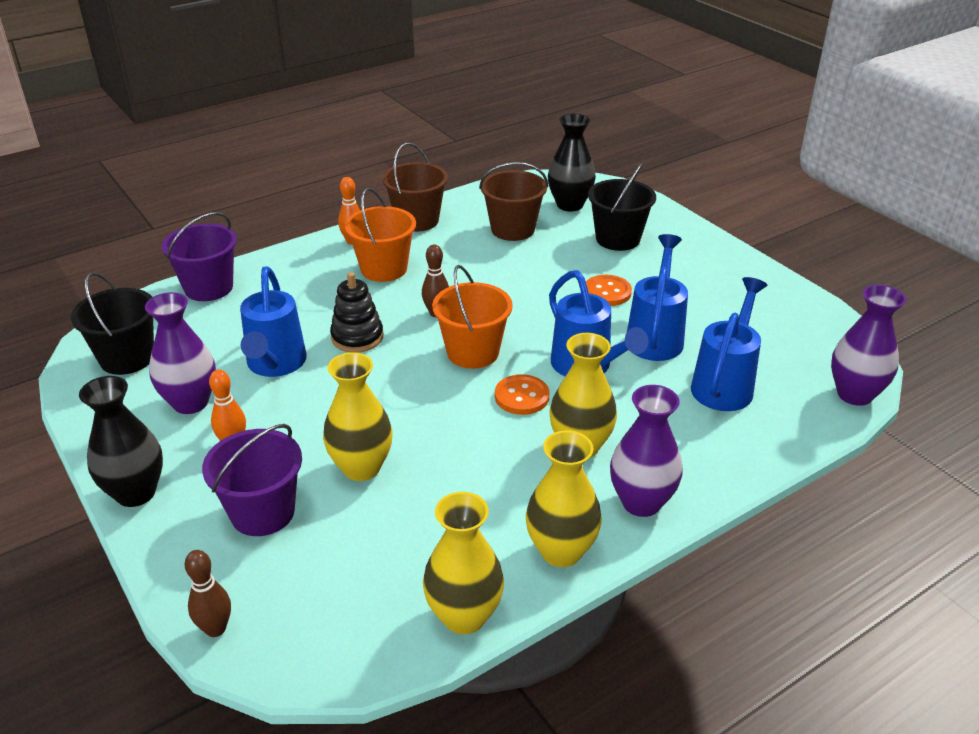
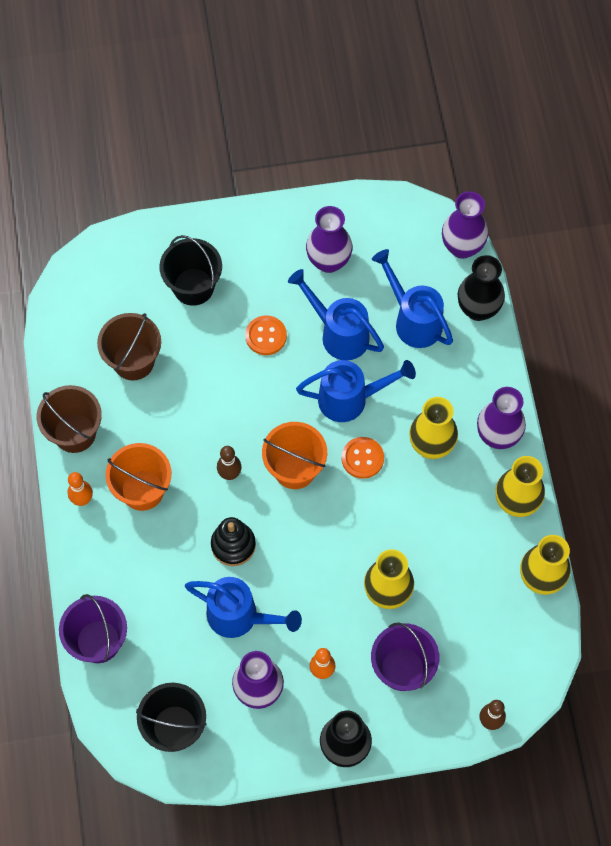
camera: 65 degrees left, 30 degrees up
(569, 205) = (117, 295): black vase -> black vase (478, 309)
(730, 306) = (328, 261): none -> purple vase

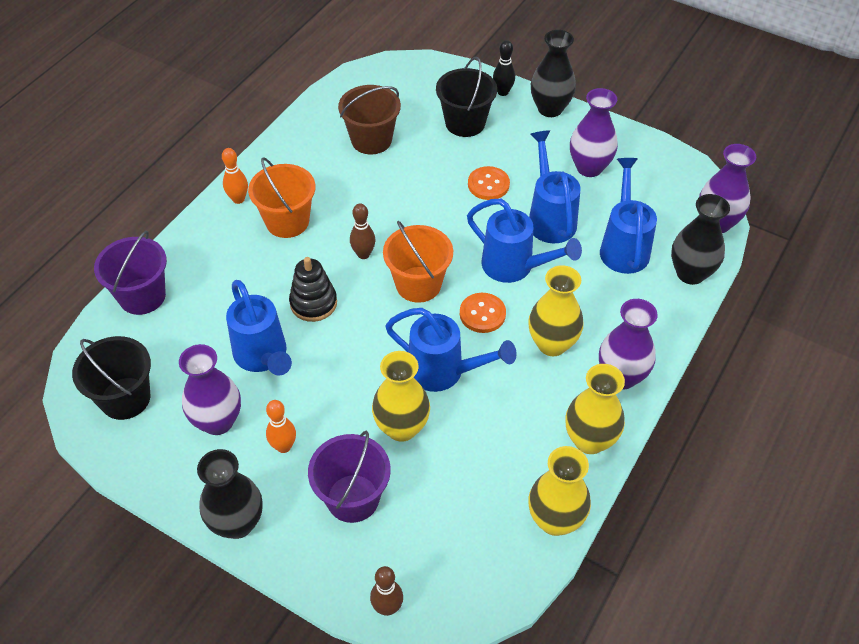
camera: 40 degrees right, 15 degrees down
(75, 433) = (281, 156): brown bucket -> none
(195, 230) = (503, 92): none -> black bowling pin
(248, 221) = (550, 109): none -> black vase
(377, 527) = (444, 372): none -> blue watering can

